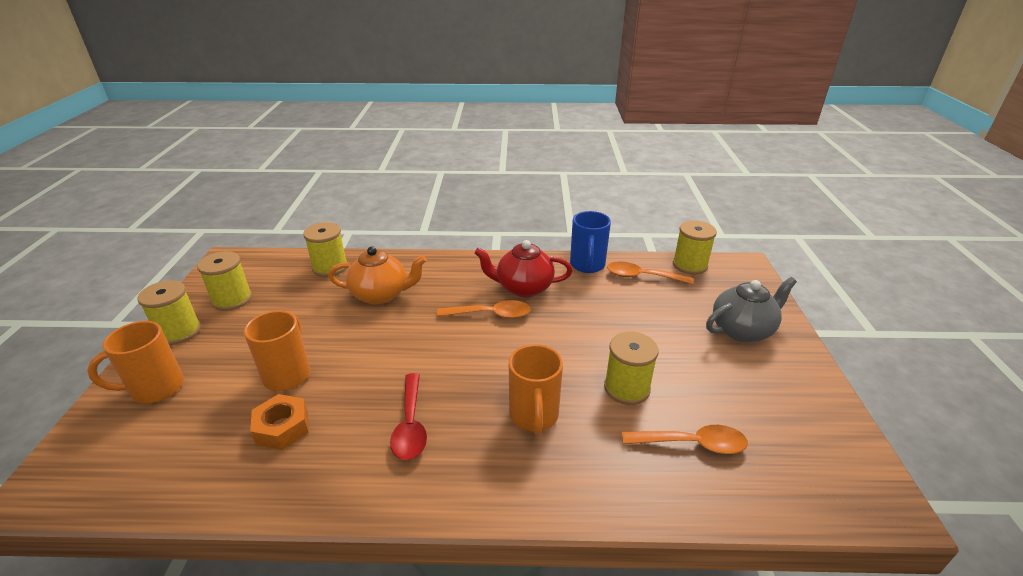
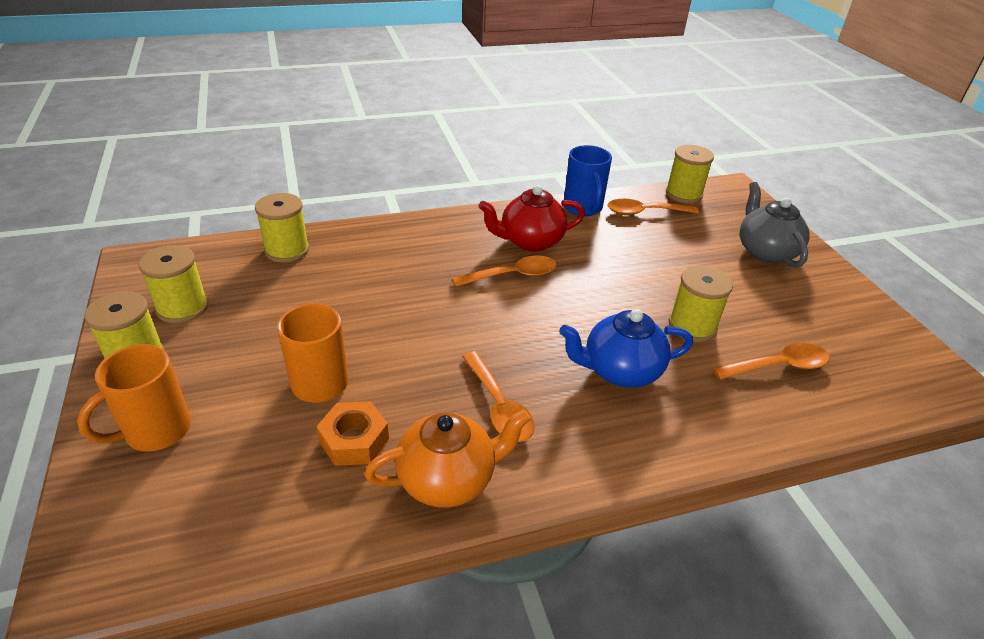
camera: 20 degrees left, 5 degrees up
(381, 294) = (373, 273): orange teapot -> orange teapot (448, 479)
(410, 425) = (498, 406): red spoon -> orange spoon
(534, 416) = (620, 371): orange mug -> blue teapot
(742, 330) = (765, 251): grey teapot -> grey teapot turned 60 degrees counterclockwise

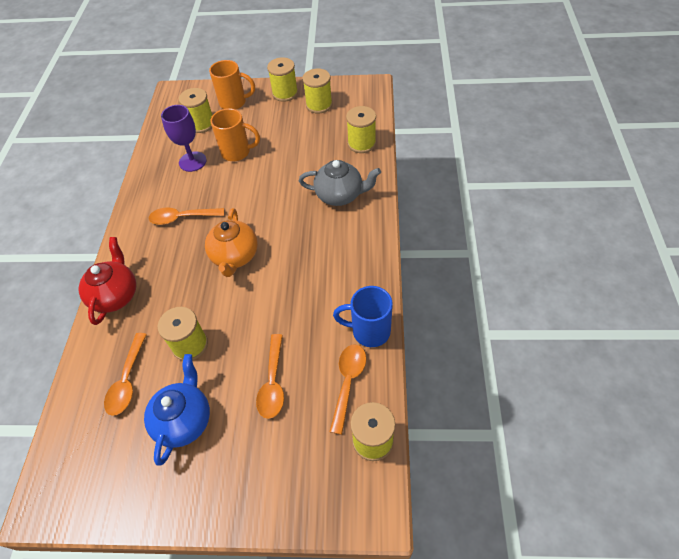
camera: 115 degrees right, 15 degrees up
(155, 431) = (234, 102): orange mug -> orange mug turned 120 degrees clockwise
(230, 466) = (201, 124): none -> yellow spool
(354, 440) = (192, 161): orange nut -> purple goblet
(448, 479) = (151, 190): orange teapot -> orange teapot (235, 257)
(513, 275) = (291, 253): orange spoon -> orange spoon (273, 383)
(530, 241) = (329, 275): red teapot -> red teapot (116, 295)
(620, 371) = (175, 283): blue teapot -> blue teapot (184, 420)
(765, 251) = (250, 464): grey teapot -> grey teapot (340, 195)

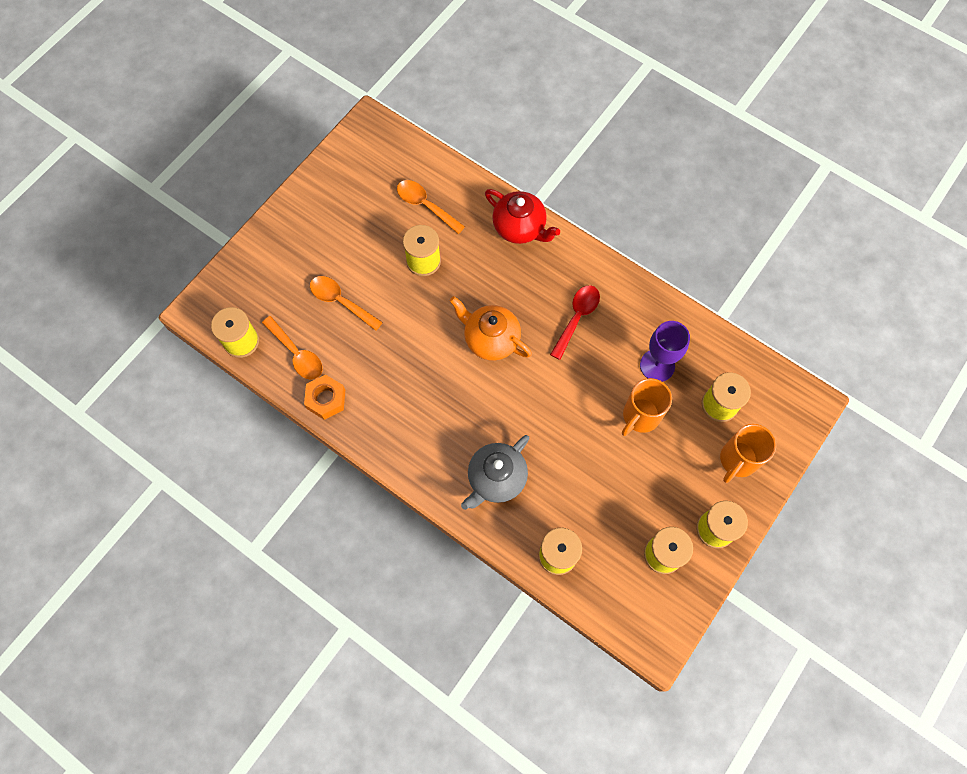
camera: 120 degrees right, 15 degrees up
(182, 218) = (577, 318): orange spoon -> red spoon
(184, 420) = (360, 229): blue teapot -> none
(369, 331) = (326, 399): blue mug -> orange nut

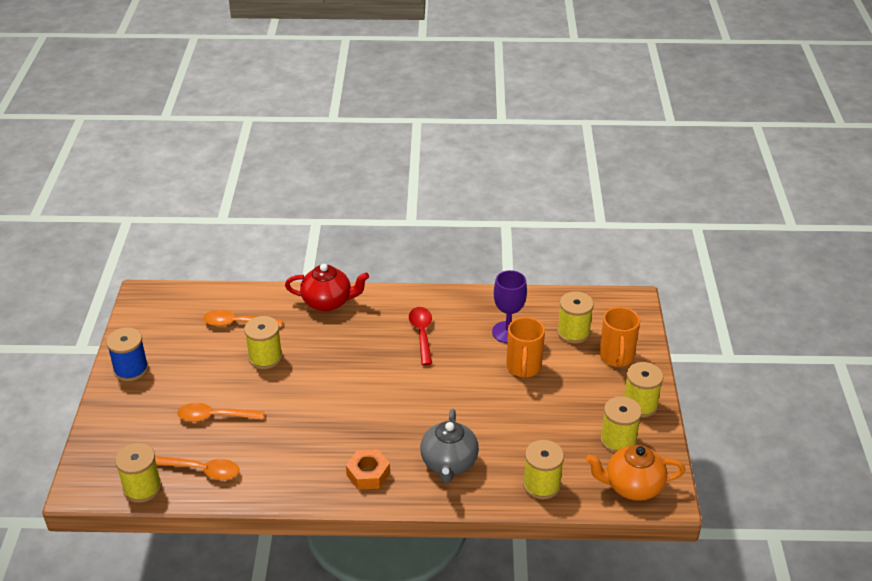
camera: 35 degrees left, 30 degrees down
(308, 206) = (131, 369): none -> blue spool
(326, 399) = (256, 487): orange nut -> orange nut (368, 474)
(490, 339) = (365, 379): orange teapot -> orange teapot (632, 486)

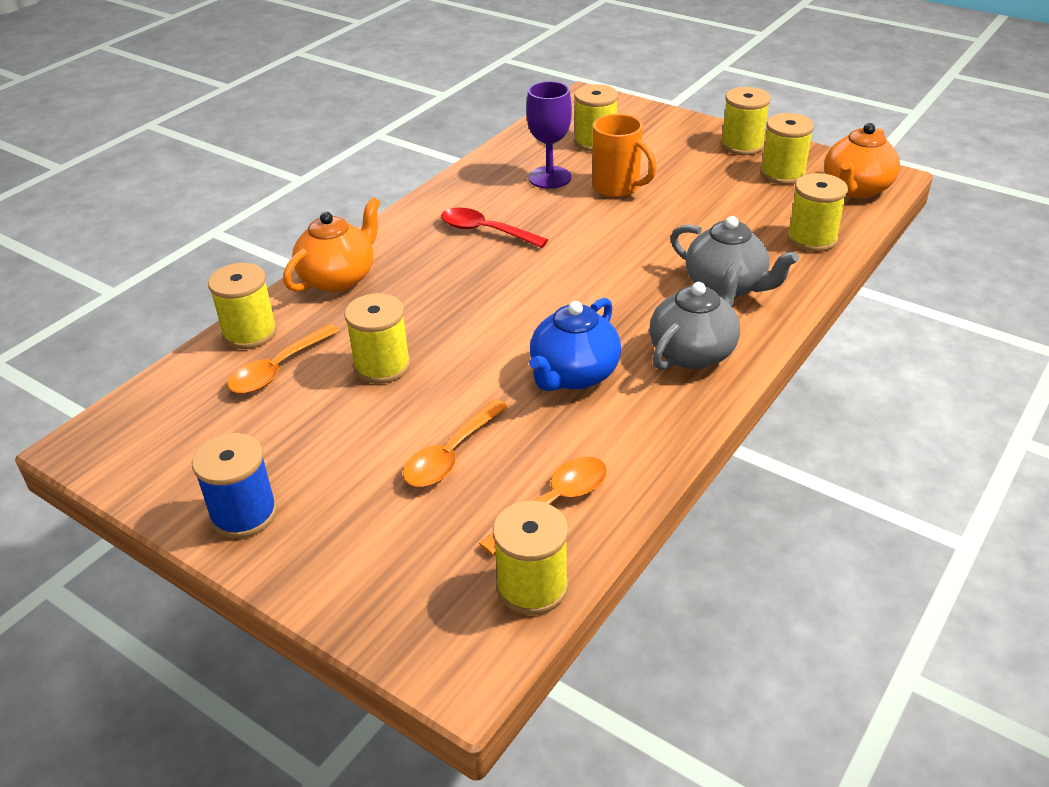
camera: 55 degrees left, 0 degrees up
(257, 297) = (250, 333): none -> yellow spool
(310, 433) = (573, 375): none -> blue teapot
(328, 302) = (339, 278): red teapot -> orange teapot
(368, 474) = (693, 352): orange nut -> grey teapot
(616, 357) = (659, 133): orange mug -> none

